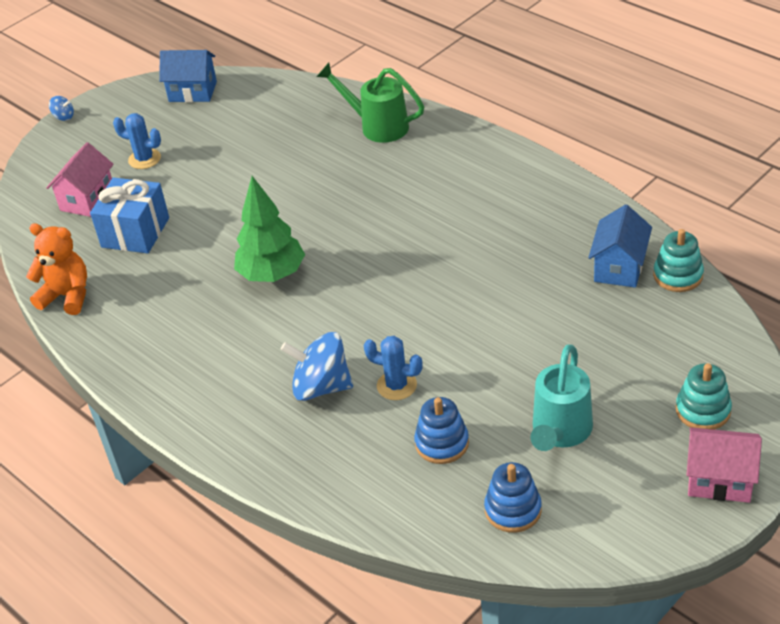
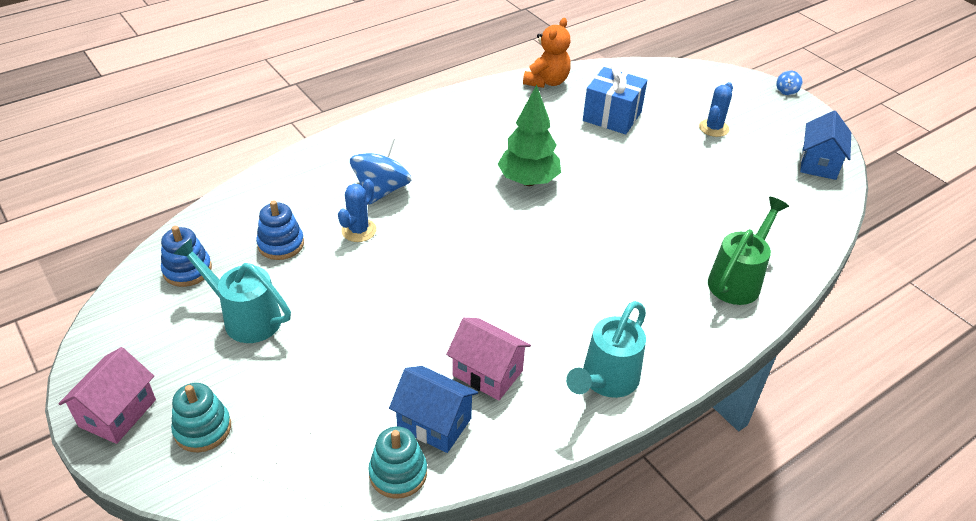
camera: 95 degrees right, 0 degrees up
(87, 199) = (664, 96): pink house -> pink house (487, 373)
(527, 182) = (606, 380): none -> turquoise watering can

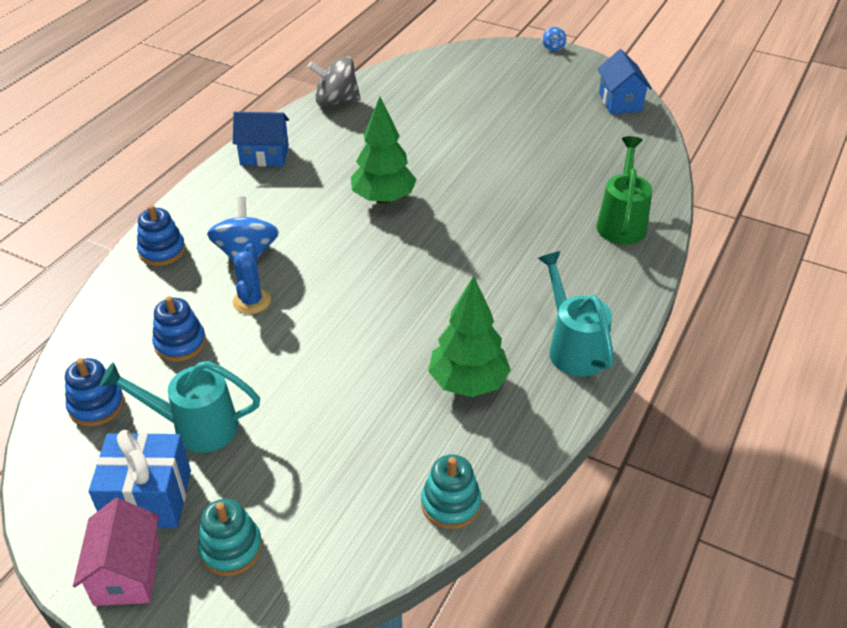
camera: 25 degrees left, 0 degrees up
(319, 163) = (162, 251): none -> blue stacking toy
(434, 423) = (452, 446): blue house -> blue house (264, 155)
(487, 373) = (468, 383): pink house -> green tree
(547, 81) = (336, 101): orange teddy bear -> grey spinning top
(606, 380) = (573, 348): turquoise watering can -> turquoise watering can turned 150 degrees clockwise
(612, 116) = (419, 115): blue gift -> blue gift (148, 498)
(713, 128) = (514, 98): blue cactus -> none

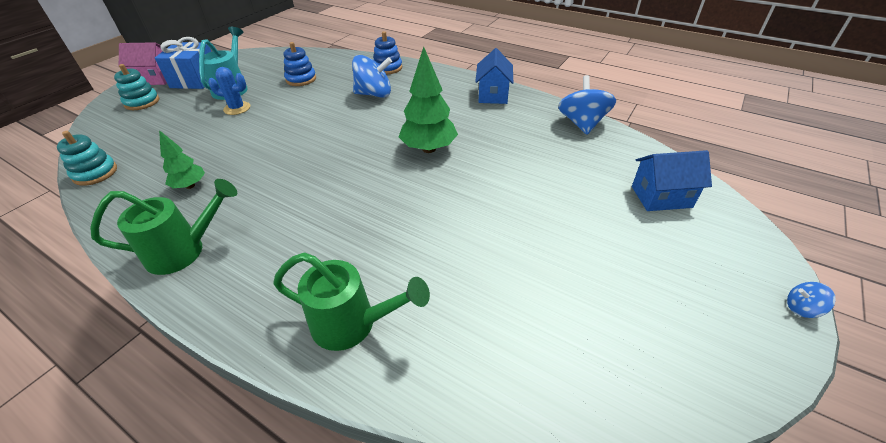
camera: 95 degrees right, 0 degrees up
(96, 405) = (268, 62): blue stacking toy -> none
(252, 301) = (326, 98): blue cactus -> blue cactus (237, 108)
(336, 101) = (582, 123): grey spinning top -> blue spinning top
(468, 383) = (190, 186): green tree -> green tree, size x0.58
(573, 348) = (184, 251): turquoise watering can -> green watering can
(620, 102) = (657, 379): blue house -> blue house (661, 197)

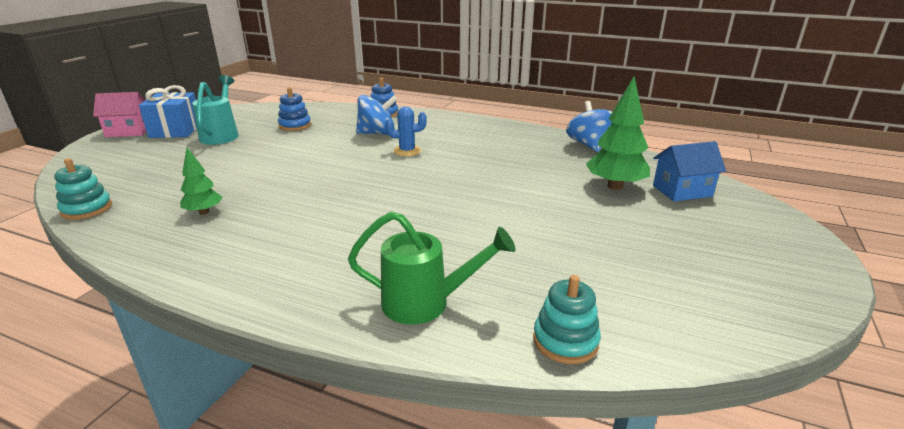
camera: 10 degrees left, 15 degrees down
(142, 102) = (120, 150): turquoise stacking toy -> turquoise stacking toy (565, 341)
(184, 251) = (218, 263): green watering can -> none
(237, 108) = (233, 150): blue cactus -> blue cactus (407, 151)
(429, 149) = (450, 170): green tree -> green tree (615, 186)
(493, 95) = (497, 129): blue house -> none
(801, 308) = (831, 255): blue spinning top -> none

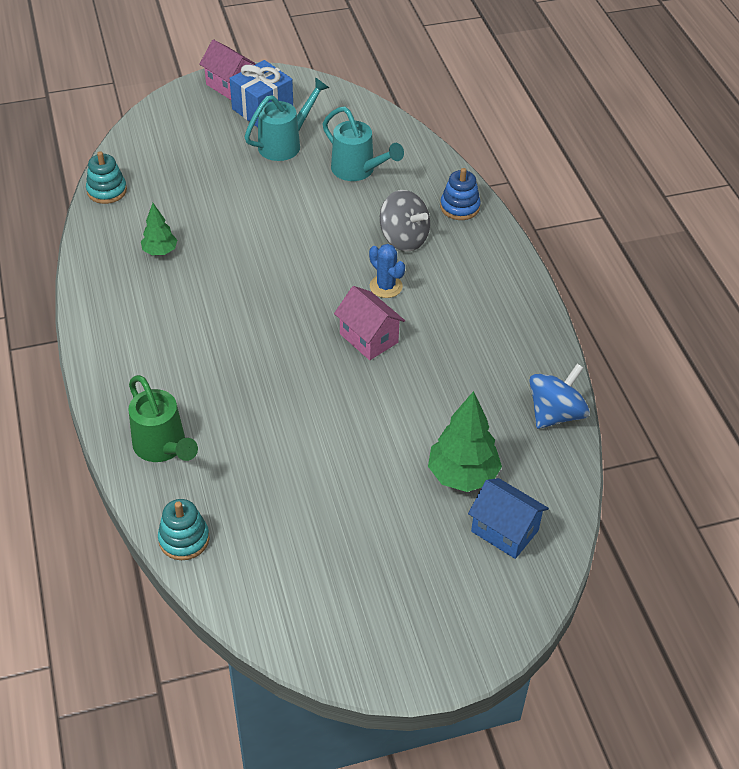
camera: 50 degrees right, 20 degrees up
(295, 125) = (357, 170): blue stacking toy -> turquoise watering can
(377, 133) = (404, 238): blue spinning top -> grey spinning top
(443, 171) = (368, 338): none -> pink house

